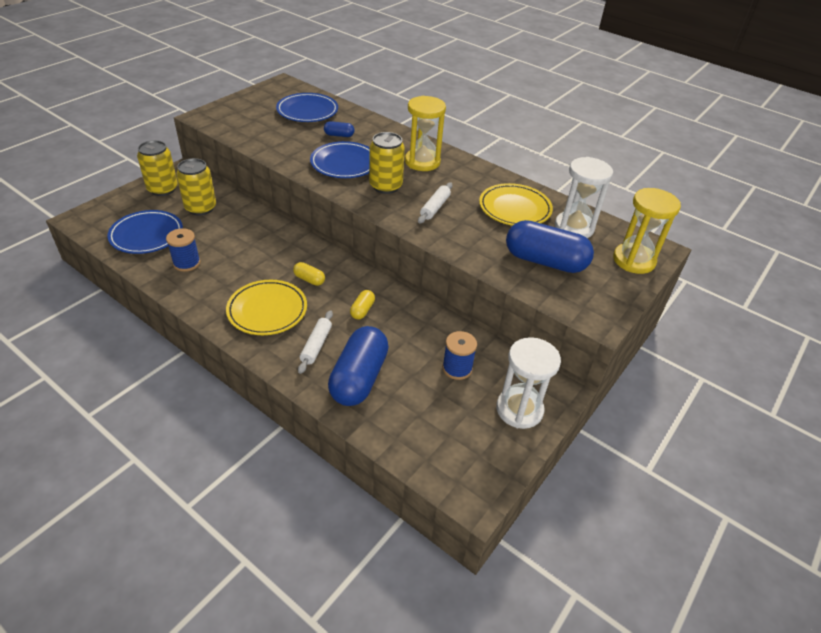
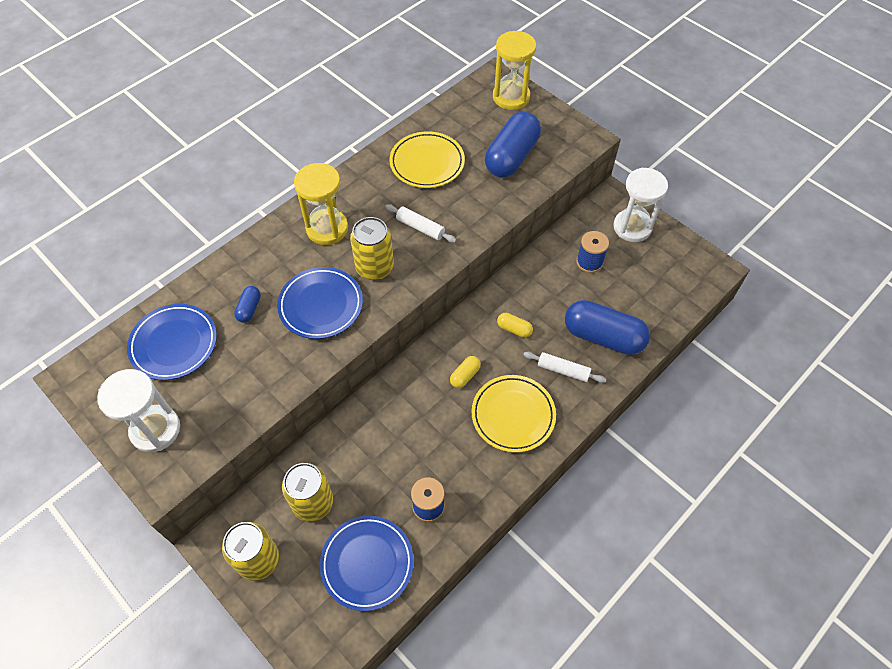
camera: 80 degrees left, 15 degrees up
(574, 227) = (461, 125): white hourglass -> white hourglass (155, 430)

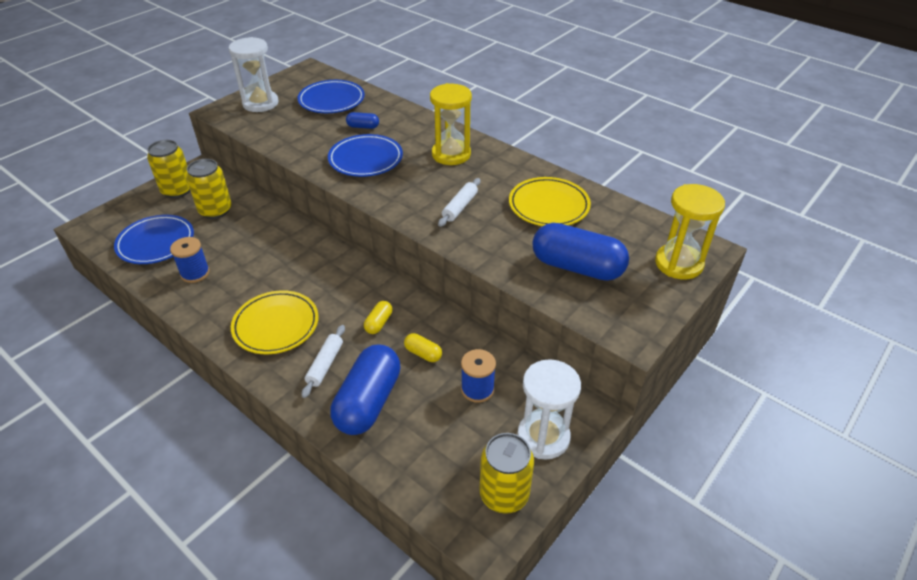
camera: 85 degrees right, 15 degrees down
(374, 268) = (408, 184): yellow can -> yellow can (504, 494)
(465, 376) = (324, 289): yellow capsule -> yellow capsule (423, 353)

